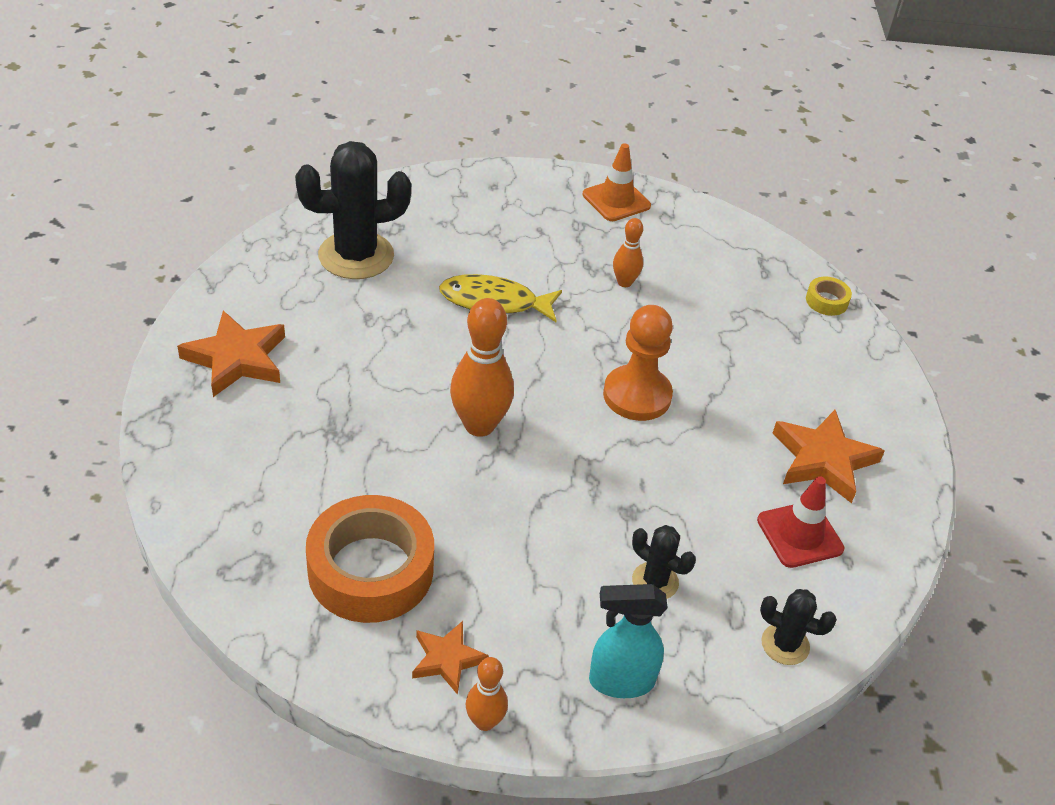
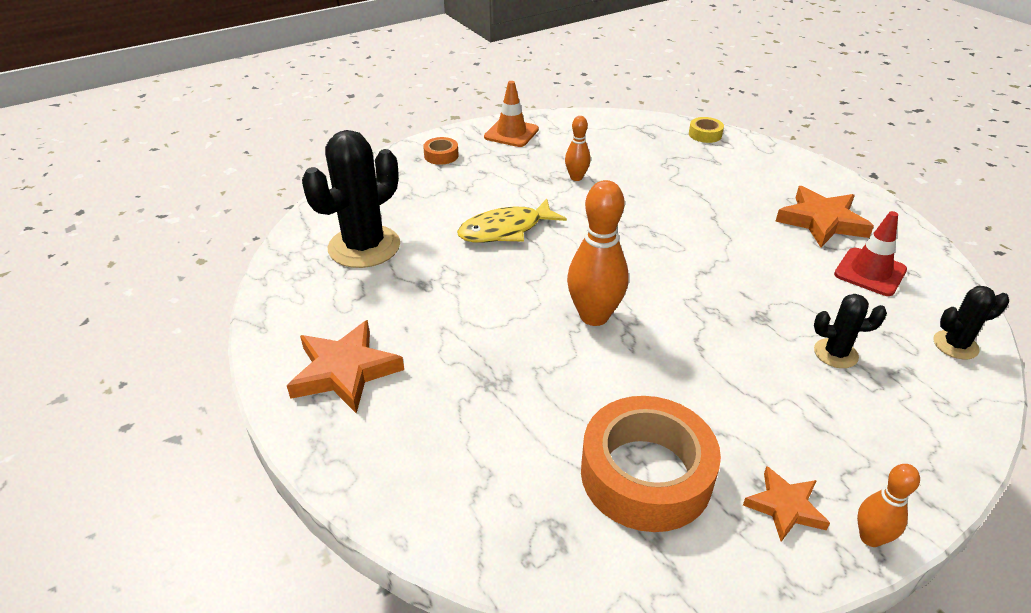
camera: 30 degrees left, 5 degrees down
(519, 193) = (441, 155): none -> orange tape
(620, 681) = (907, 438): turquoise spray bottle -> none
(637, 395) = (670, 241): orange pawn -> none

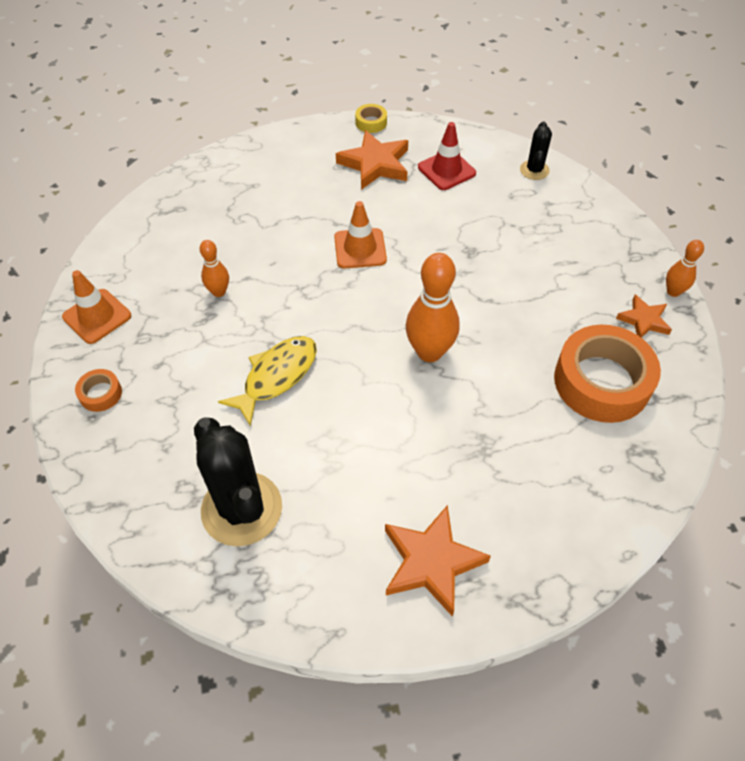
camera: 70 degrees left, 15 degrees up
(505, 230) = (276, 376): yellow fish -> yellow fish turned 135 degrees counterclockwise
(694, 239) = (360, 248): none -> orange traffic cone
(705, 134) = (204, 172): yellow tape -> yellow tape (371, 122)
(835, 353) = (522, 231): black cactus -> none

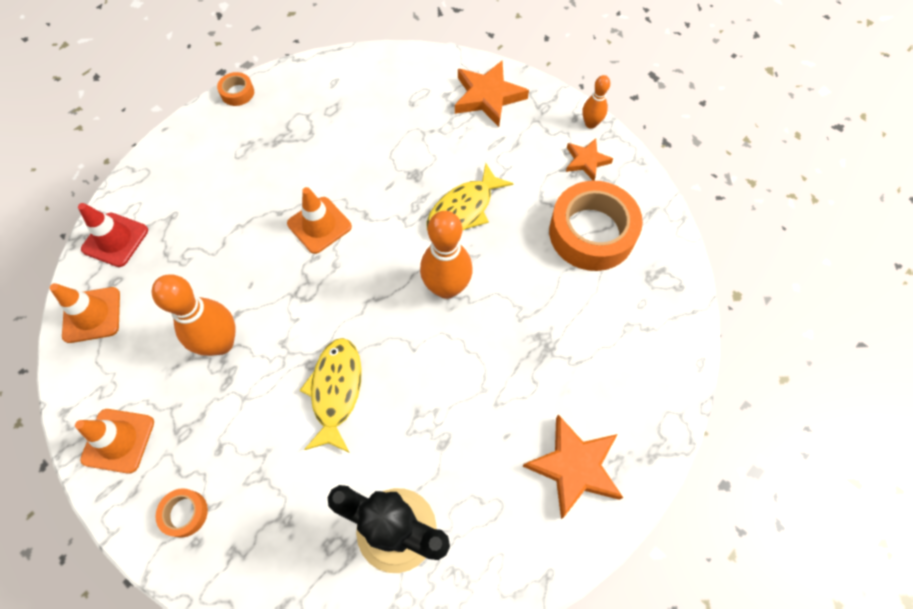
camera: 35 degrees left, 10 degrees up
(146, 222) = (92, 315): none -> orange traffic cone
(219, 292) = (221, 343): orange bowling pin -> orange bowling pin, size x1.83
(371, 122) = (237, 93): yellow tape -> orange tape
(375, 164) = (272, 134): orange star -> orange star (488, 97)
(446, 170) = (340, 107): red traffic cone -> red traffic cone (115, 240)
(493, 300) = (463, 210): none -> yellow fish
(534, 170) = (414, 69): black cactus -> none

